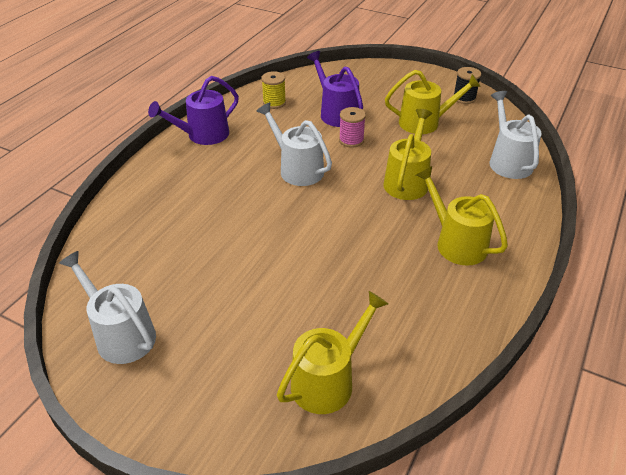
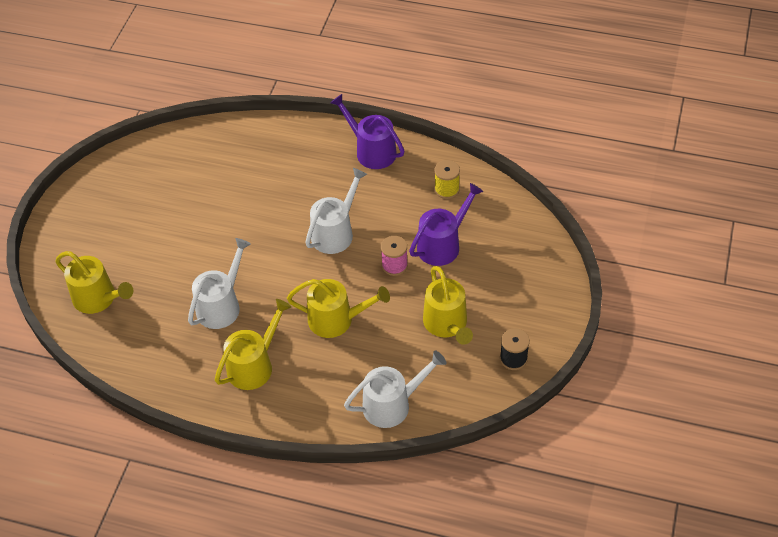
camera: 80 degrees right, 10 degrees up
(121, 334) = (125, 177): white watering can -> white watering can (221, 305)

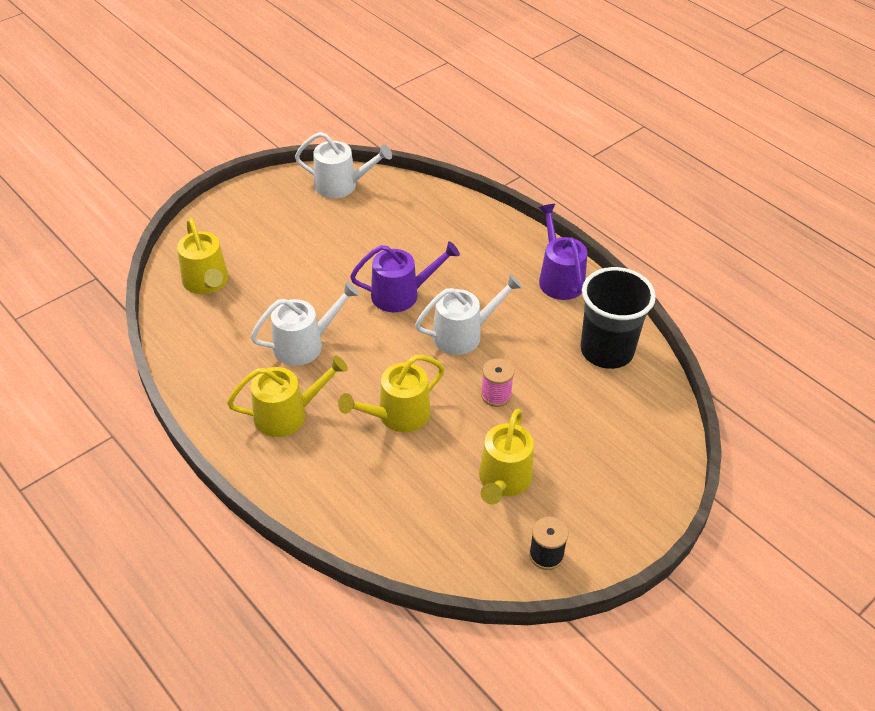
camera: 30 degrees right, 5 degrees down
(336, 320) = (398, 415): yellow watering can -> yellow watering can turned 105 degrees clockwise
(392, 404) = (384, 528): white watering can -> white watering can (341, 185)
(442, 245) = (560, 401): purple watering can -> purple watering can (401, 294)
(447, 189) = (607, 350): yellow spool -> black cup

